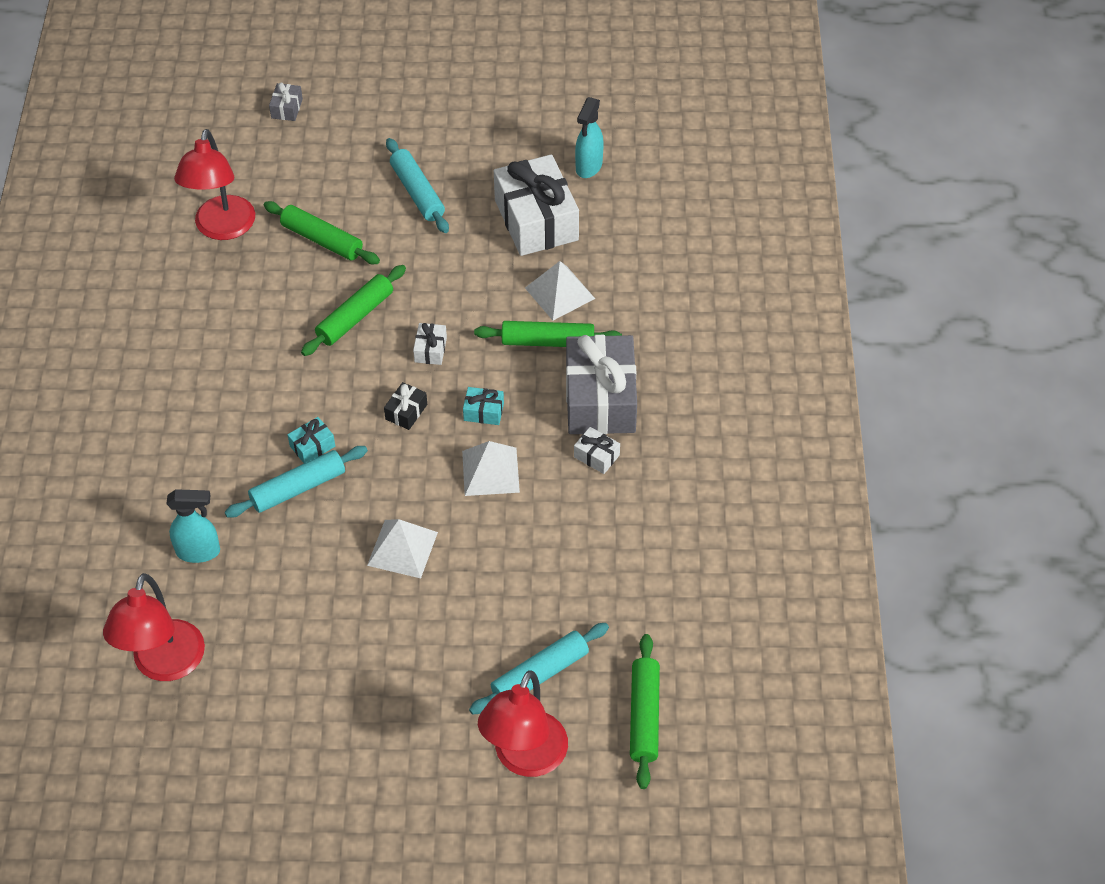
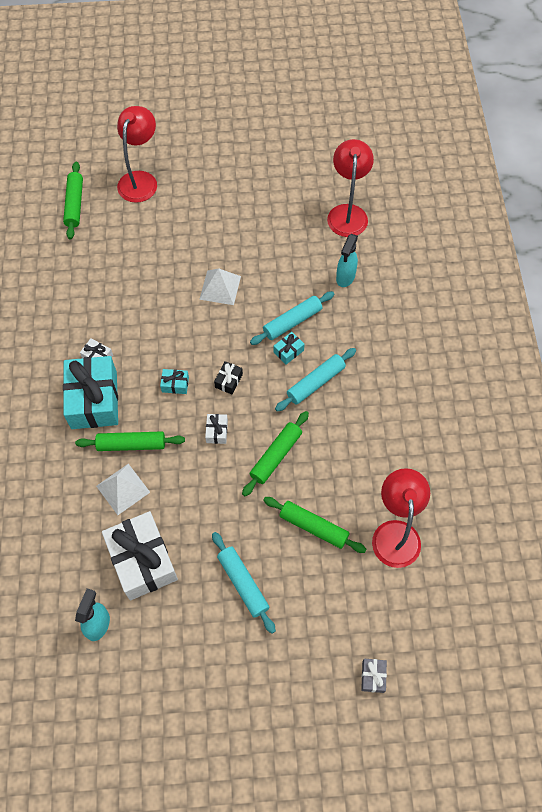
camera: 175 degrees right, 10 degrees up
(199, 552) = (345, 277): turquoise spray bottle -> turquoise spray bottle turned 60 degrees counterclockwise
(490, 471) = (168, 341): white pyramid -> none
(540, 674) = (133, 222): turquoise rolling pin -> turquoise rolling pin (315, 383)
(600, 399) = (94, 400): grey gift -> turquoise gift

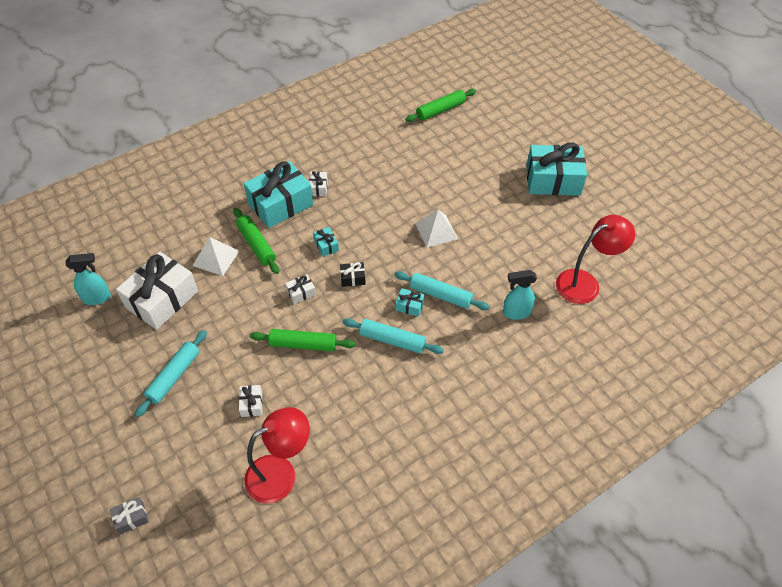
camera: 60 degrees right, 10 degrees down
(140, 180) = (495, 134): red lamp -> none
(226, 170) = (553, 180): none -> turquoise gift
(313, 527) = (251, 404): green rolling pin -> white gift

